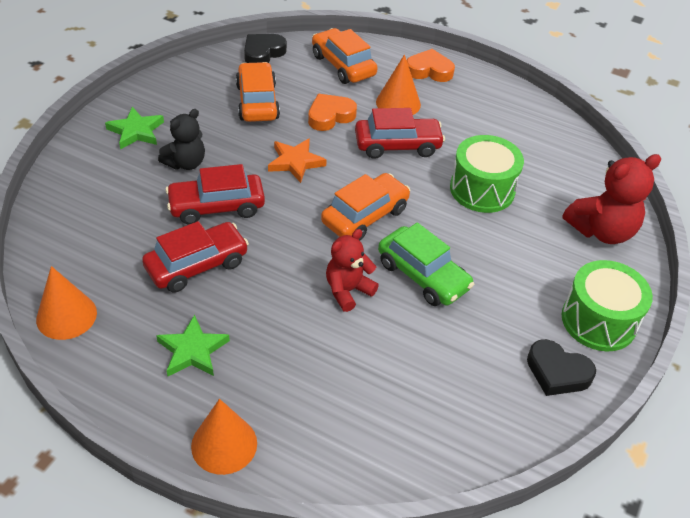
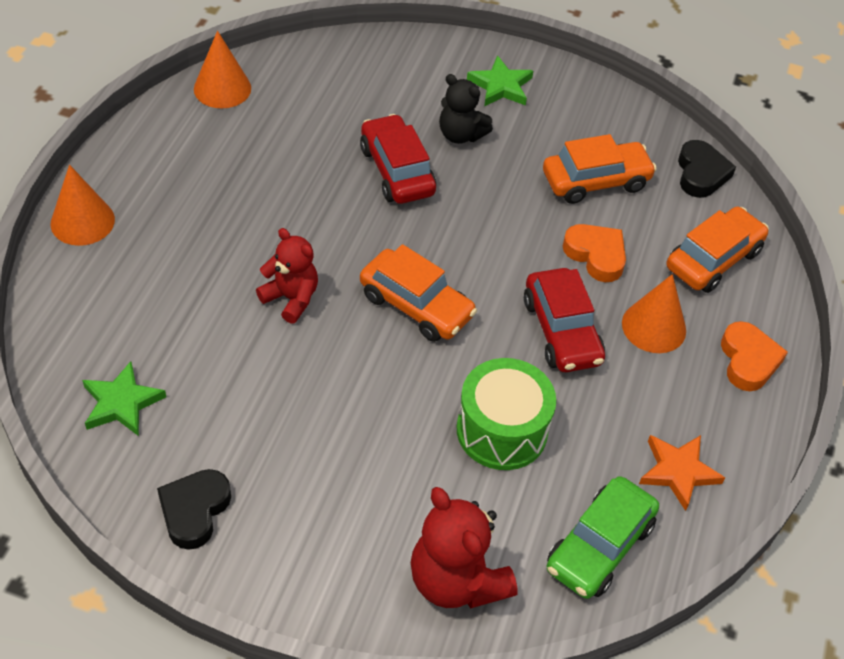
camera: 80 degrees right, 5 degrees up
(193, 350) = (191, 182): green star -> green star (121, 403)
(197, 265) = (305, 168): red car -> none
(263, 53) = (701, 174): black heart -> black heart turned 60 degrees clockwise
(295, 162) = (493, 230): orange star -> orange star (678, 471)
(423, 275) = (328, 369): green car -> green car (599, 546)
(598, 321) = (284, 564): green drum -> none

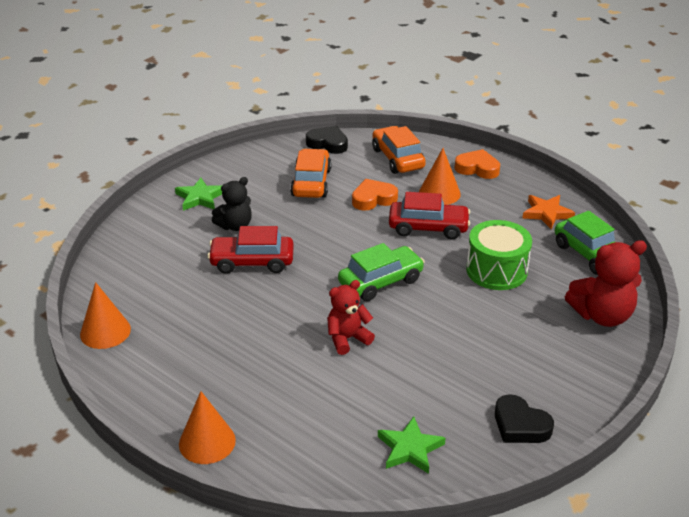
camera: 65 degrees left, 15 degrees down
(416, 305) = (380, 282): orange car -> green car

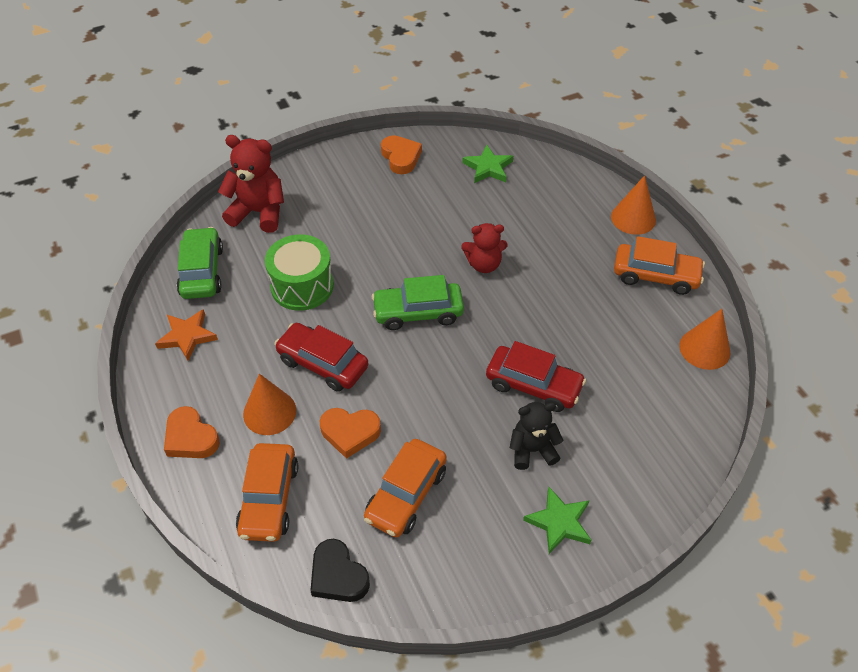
camera: 155 degrees left, 15 degrees up
(166, 383) = (655, 275): none -> orange car
(520, 425) = (401, 157): black heart -> orange heart

